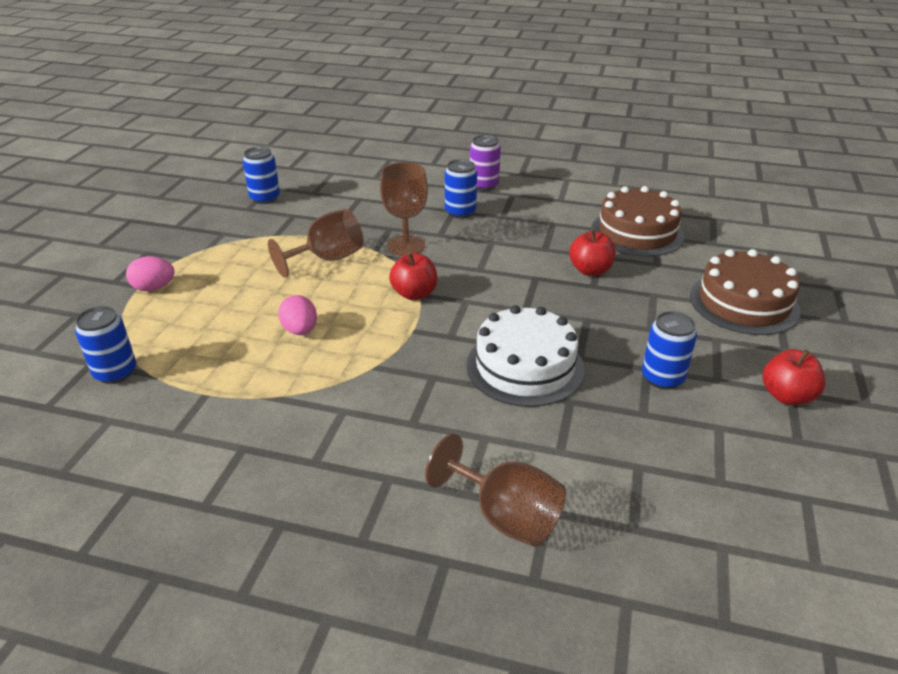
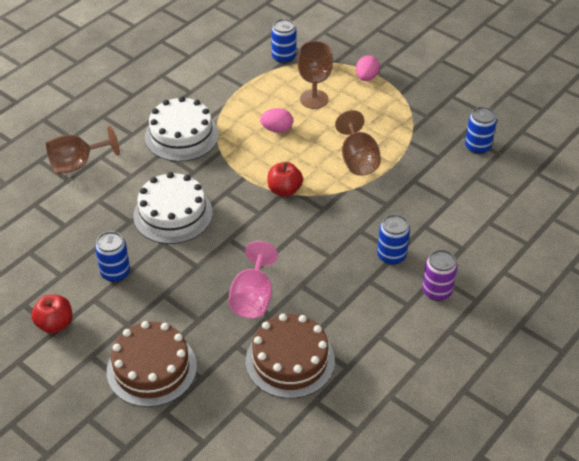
camera: 115 degrees right, 10 degrees up
(362, 416) = (181, 136): none -> white cake
(406, 246) = (353, 205): brown goblet -> brown goblet (314, 99)
(590, 270) = (253, 298): red apple -> pink goblet

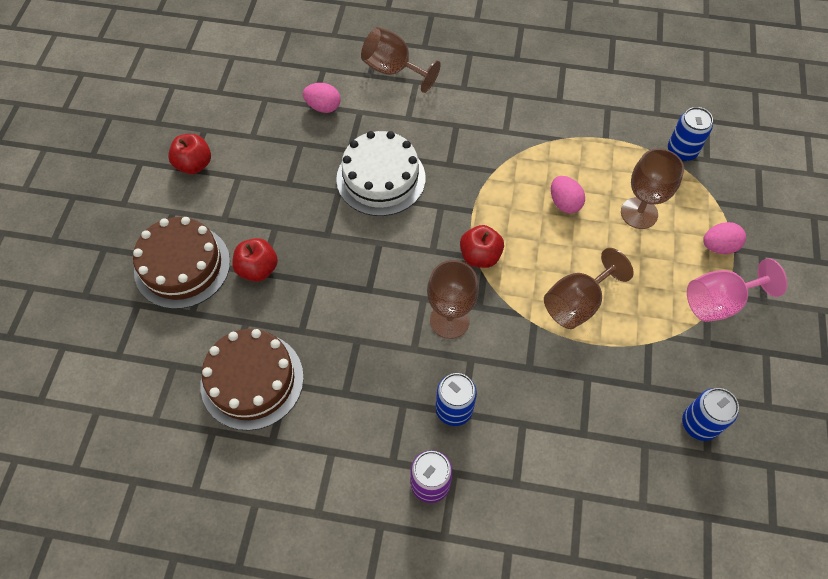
camera: 60 degrees right, 15 degrees up
(73, 219) = (323, 107): none -> pink egg
(115, 273) = (279, 175): blue can -> none
(181, 136) = (491, 127): white cake -> none
(194, 320) = (258, 269): none -> red apple
(253, 298) = (314, 304): pink goblet -> pink goblet (719, 302)
(323, 228) = (449, 320): none -> brown goblet

